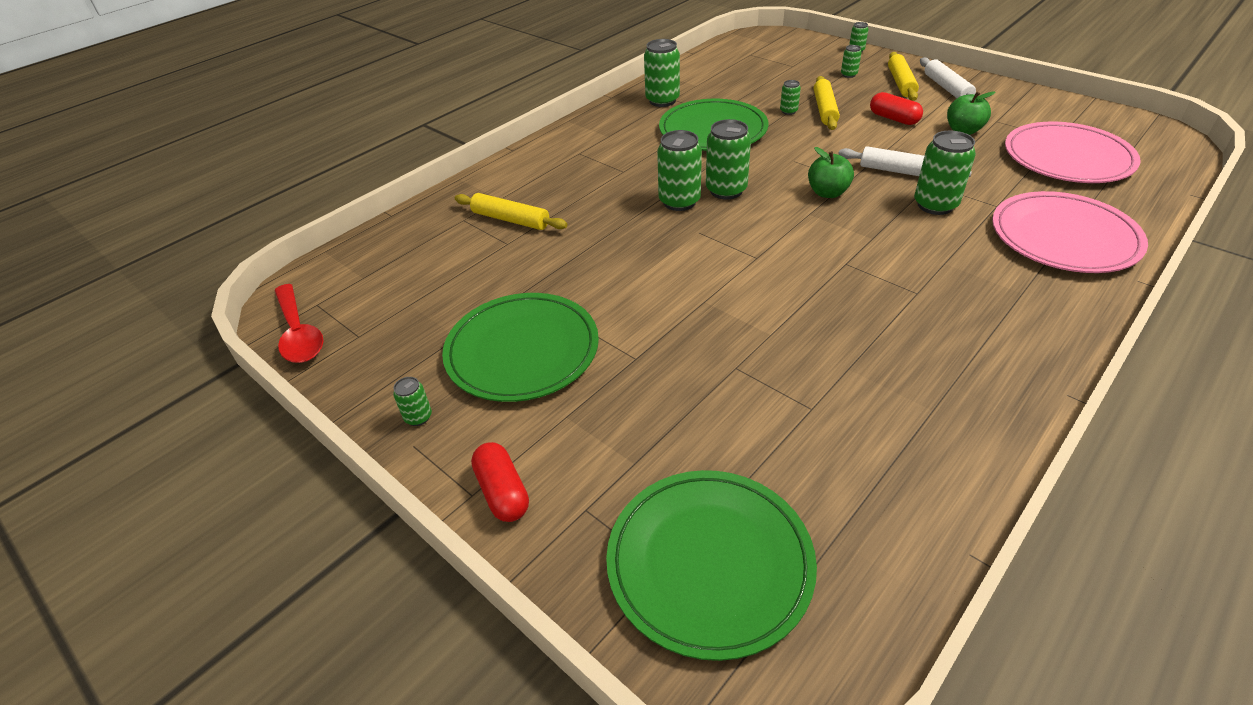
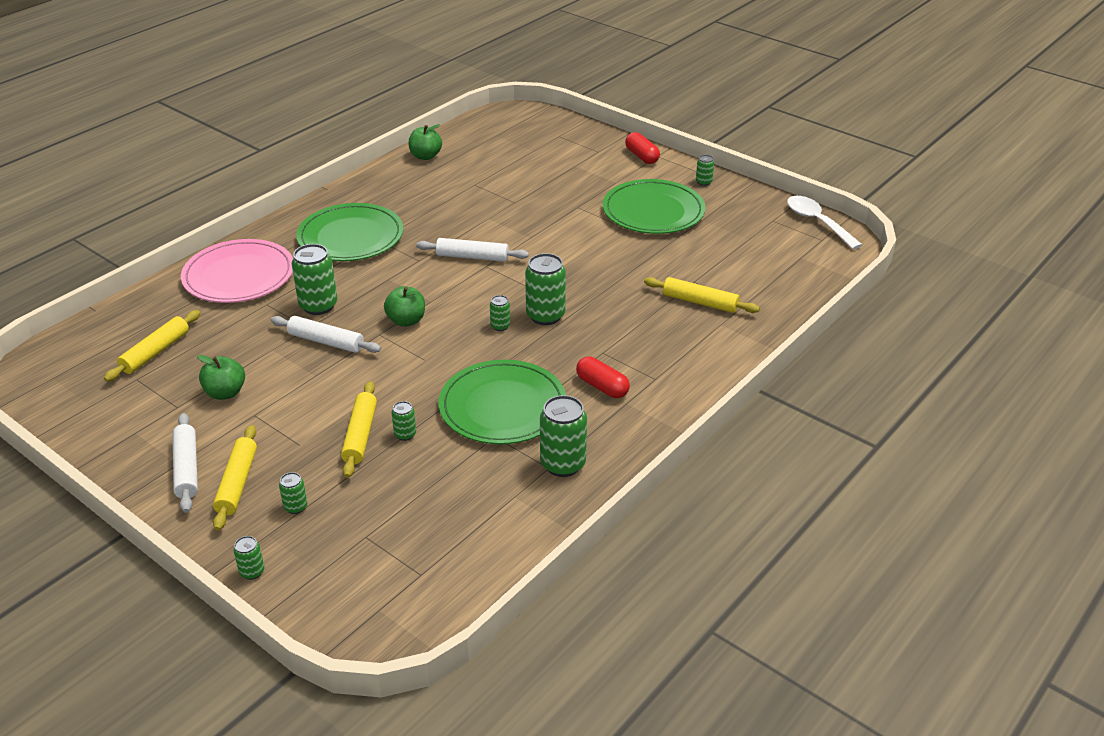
camera: 175 degrees right, 5 degrees down
(299, 333) = (817, 222): red spoon -> white spoon
(709, 563) = (538, 137): green plate -> green plate (350, 237)
(726, 190) = (500, 326): green can -> green can, size x0.50
(777, 269) = (472, 257): none -> white rolling pin
(893, 119) = (288, 415): red capsule -> red capsule (602, 387)
(934, 492) = (425, 156): none -> green apple
(1067, 158) = (155, 352): pink plate -> yellow rolling pin

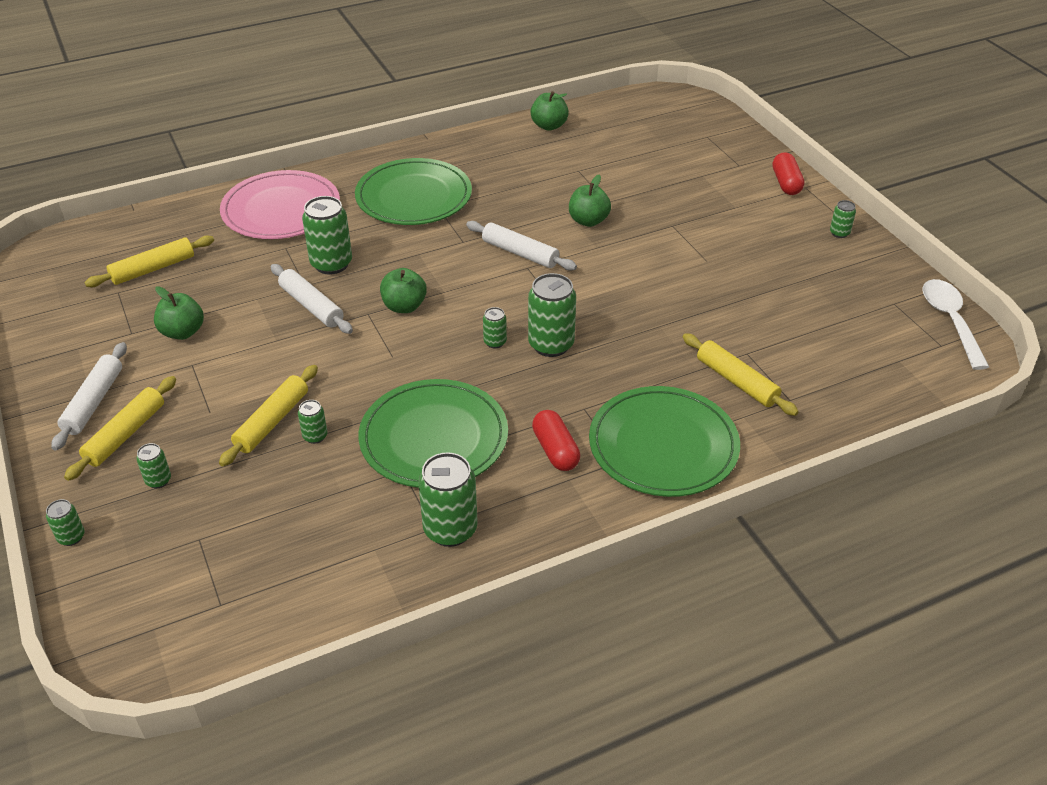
camera: 25 degrees right, 5 degrees up
(510, 220) = (588, 221): none -> green apple
(653, 211) = (755, 253): green plate -> green plate (663, 445)

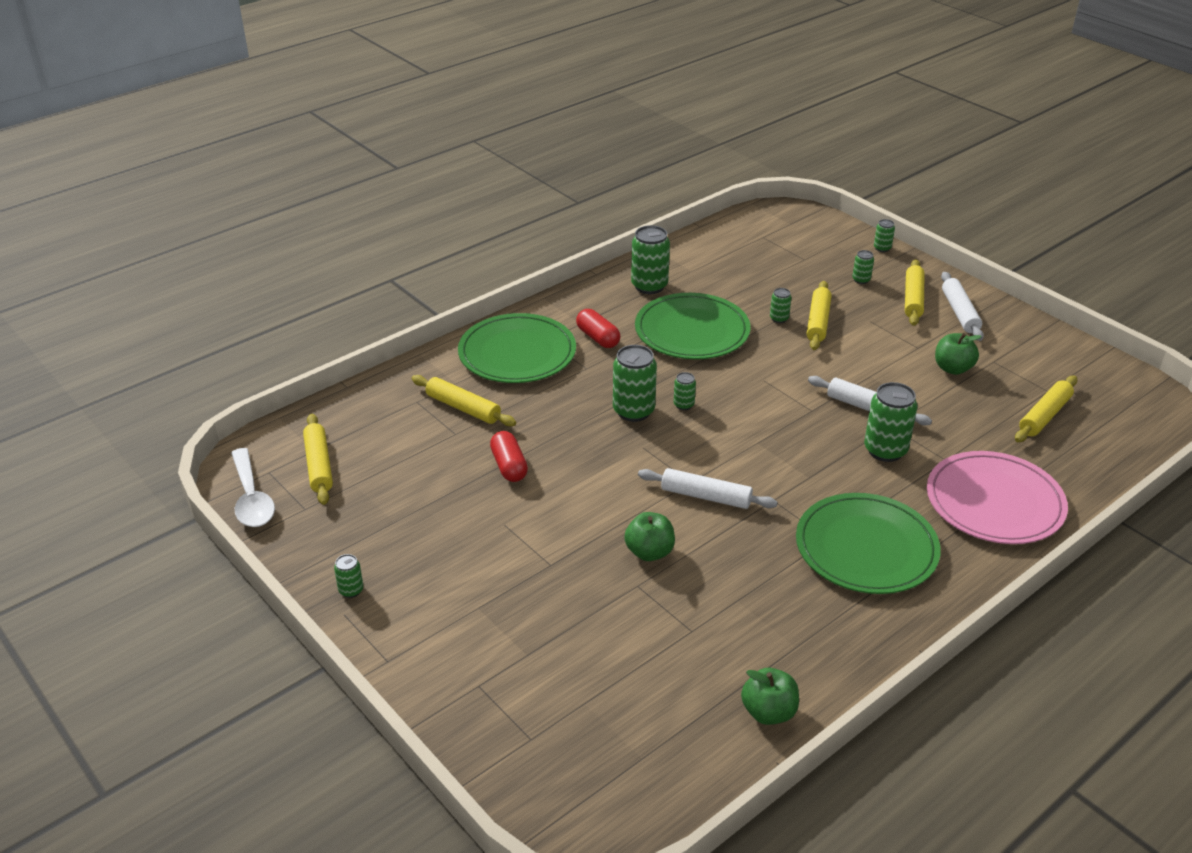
camera: 165 degrees right, 5 degrees down
(404, 306) = (784, 422): green apple -> none
(786, 183) = (413, 662): red capsule -> red capsule (509, 466)
(890, 343) = (319, 465): none -> yellow rolling pin

